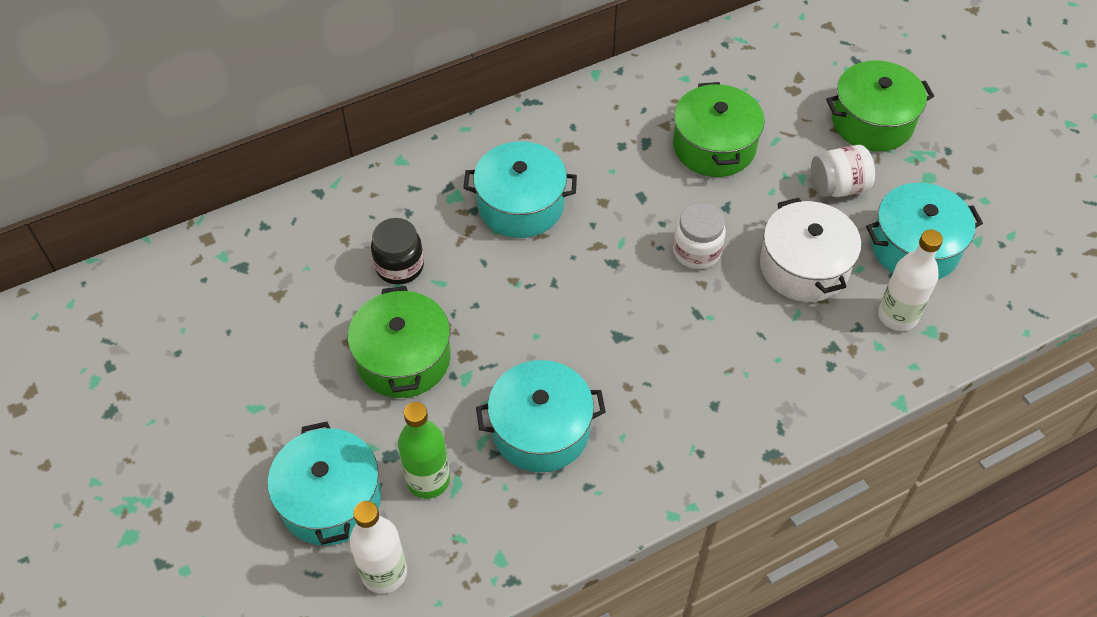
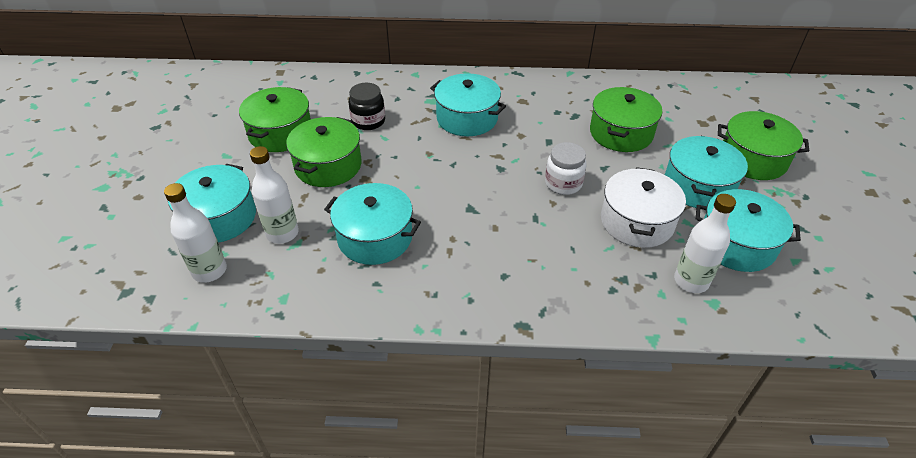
camera: 30 degrees right, 10 degrees down
(298, 339) = (280, 133): none -> green pot
(428, 480) = (282, 233): green bottle -> white bottle
(838, 187) = (698, 186): white jar -> turquoise pot

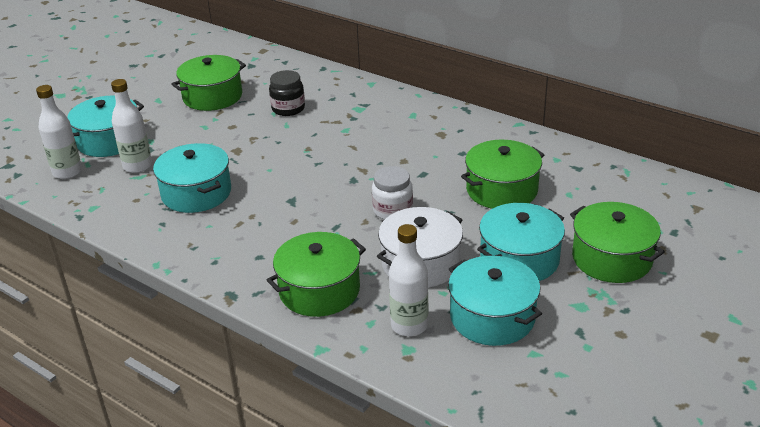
camera: 35 degrees right, 10 degrees down
(328, 165) = (220, 131): green pot -> green pot (319, 290)
(467, 118) = (372, 132): turquoise pot -> none

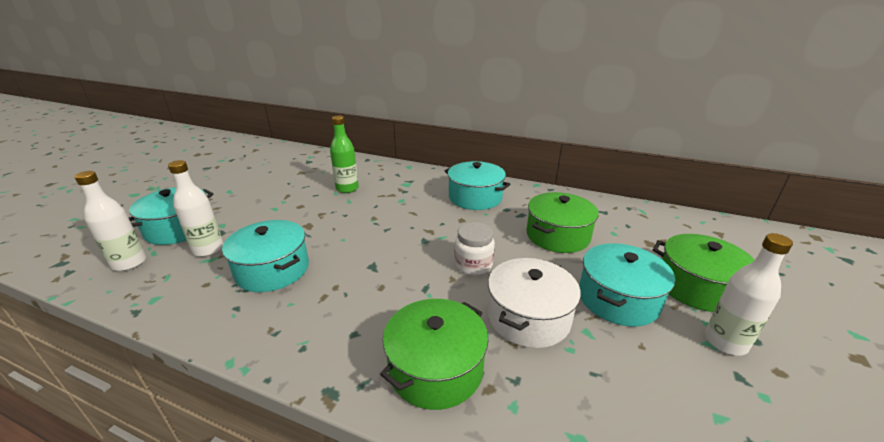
camera: 15 degrees left, 5 degrees down
(212, 96) = (279, 185): green pot -> none
(288, 109) = (347, 189): black jar -> green bottle
(409, 325) = (559, 402): white bottle -> white bottle (725, 342)
(492, 317) = (640, 373): turquoise pot -> turquoise pot (475, 197)

